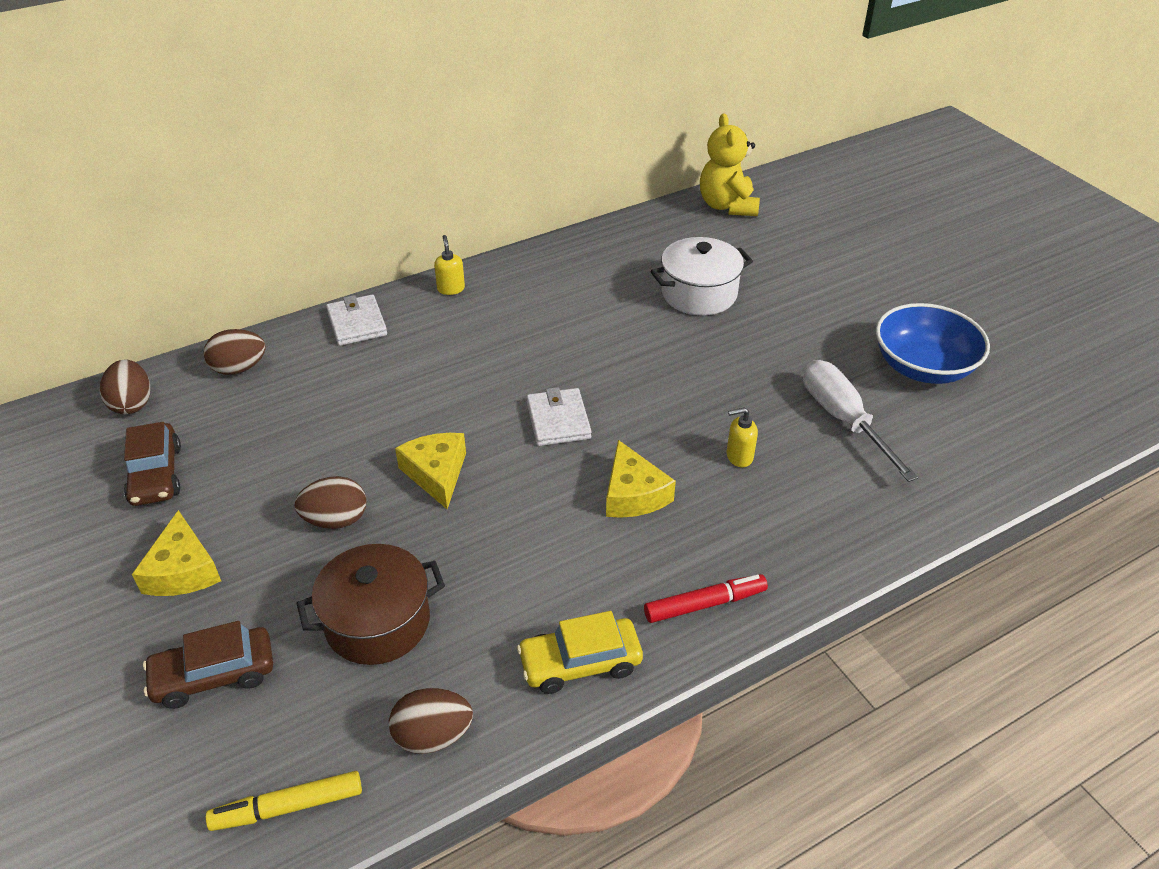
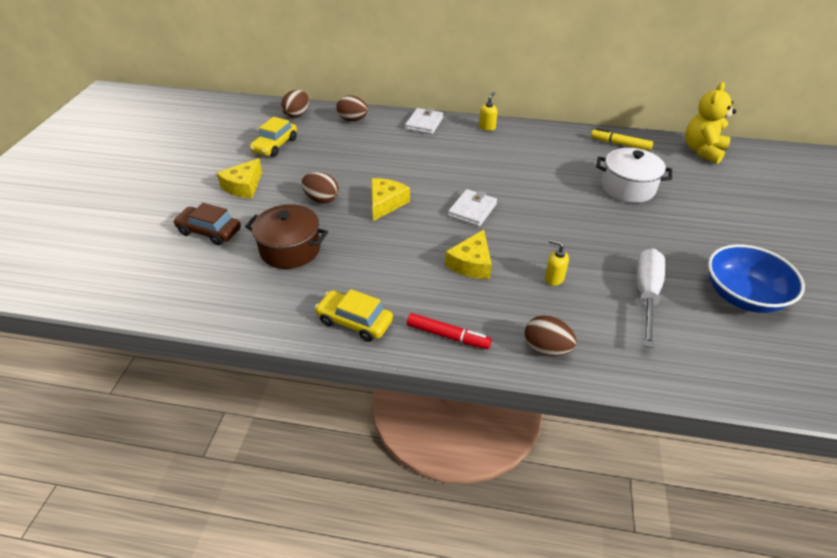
camera: 40 degrees right, 0 degrees up
(156, 474) = (275, 145): brown car -> yellow car
(288, 807) = (177, 297): yellow marker -> yellow marker (620, 144)
(433, 736) = (258, 308): brown egg -> brown egg (546, 348)

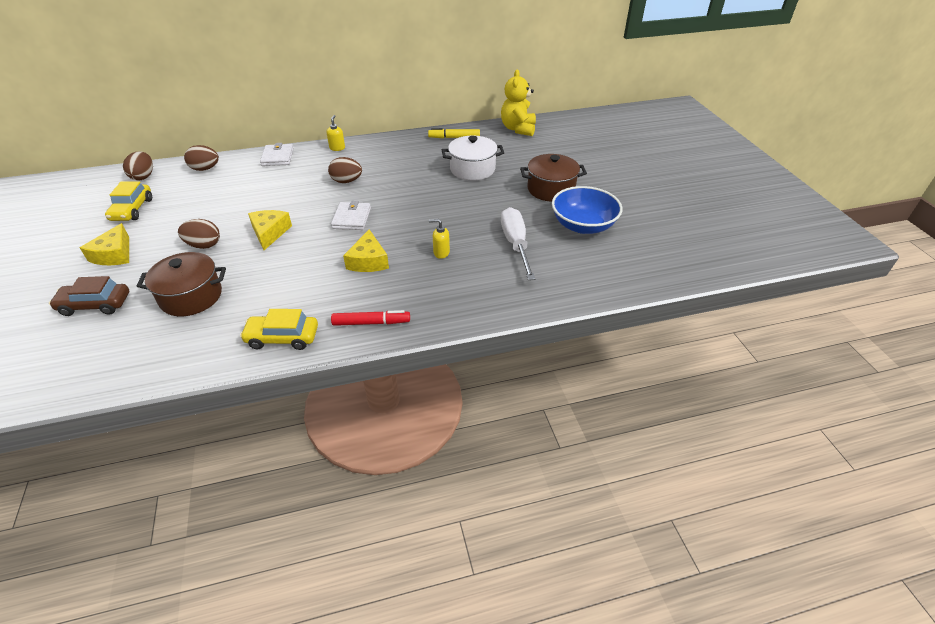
camera: 25 degrees left, 0 degrees up
(546, 348) = (456, 306): brown egg -> brown egg (346, 181)
(717, 237) = (551, 189): none -> brown pot

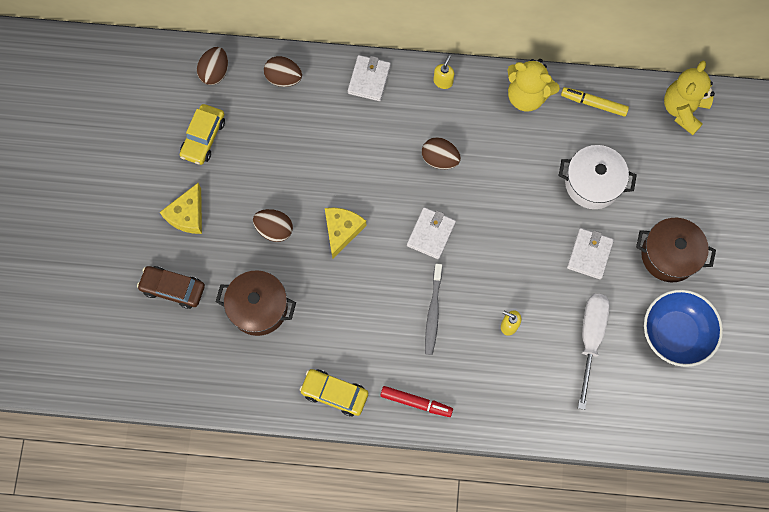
camera: 20 degrees right, 30 degrees up
(368, 261) = (433, 312): yellow cheese -> grey toothbrush
(403, 143) = (527, 96): none -> yellow teddy bear
(489, 201) = (589, 254): none -> white wallet

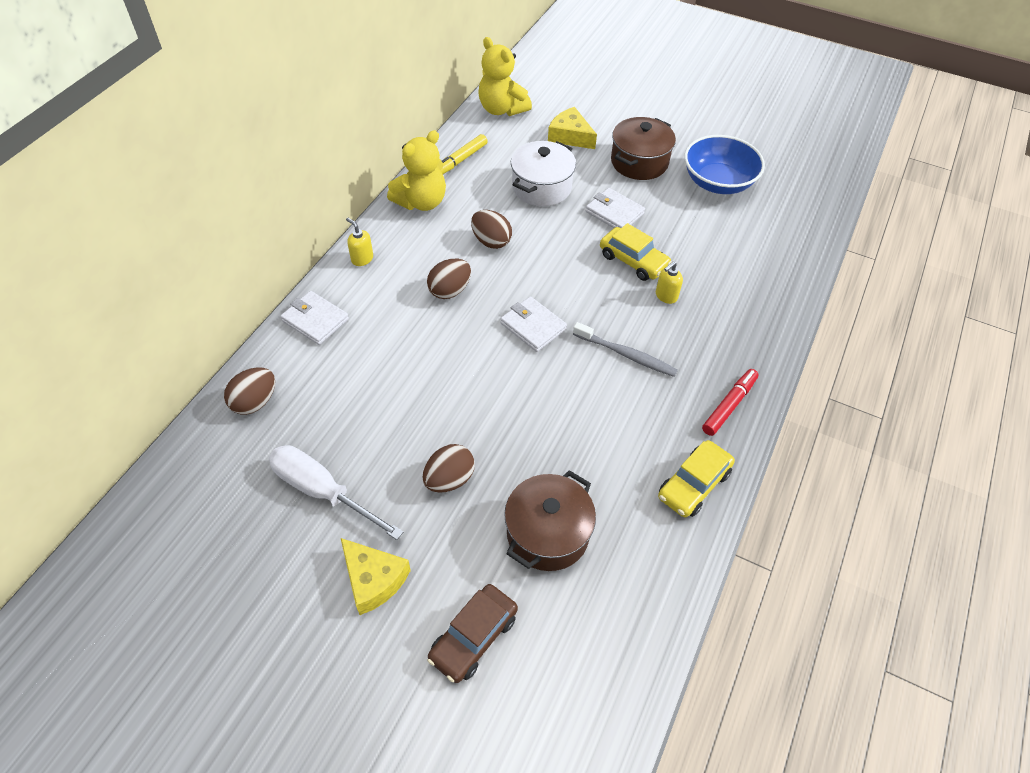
camera: 70 degrees left, 20 degrees down
(203, 138) = (275, 521): yellow car -> yellow car (633, 261)
(215, 72) = (192, 476): brown egg -> brown egg (491, 241)
(342, 230) = (487, 408): yellow cheese -> yellow cheese (570, 136)
(590, 338) = (703, 240): white screwdriver -> white screwdriver (322, 491)

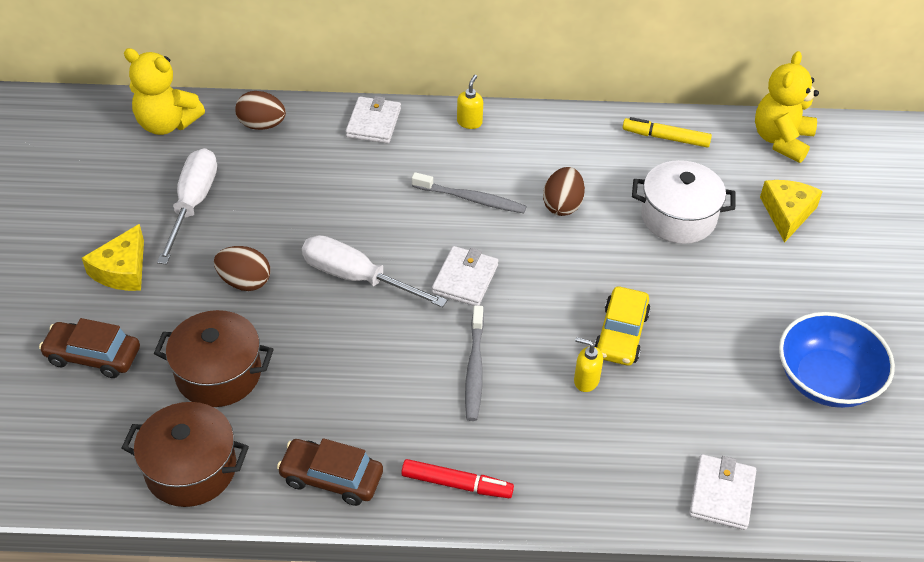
camera: 65 degrees right, 5 degrees down
(421, 202) = (579, 133): yellow teddy bear -> yellow teddy bear (167, 124)
(450, 290) = (471, 199): brown egg -> grey toothbrush
(491, 395) = (356, 278): none -> white screwdriver
(614, 213) = (687, 294): white wallet -> white wallet (721, 494)
(639, 162) = (797, 290): brown pot -> brown pot (191, 469)
(693, 485) = (331, 478): yellow car -> brown car

